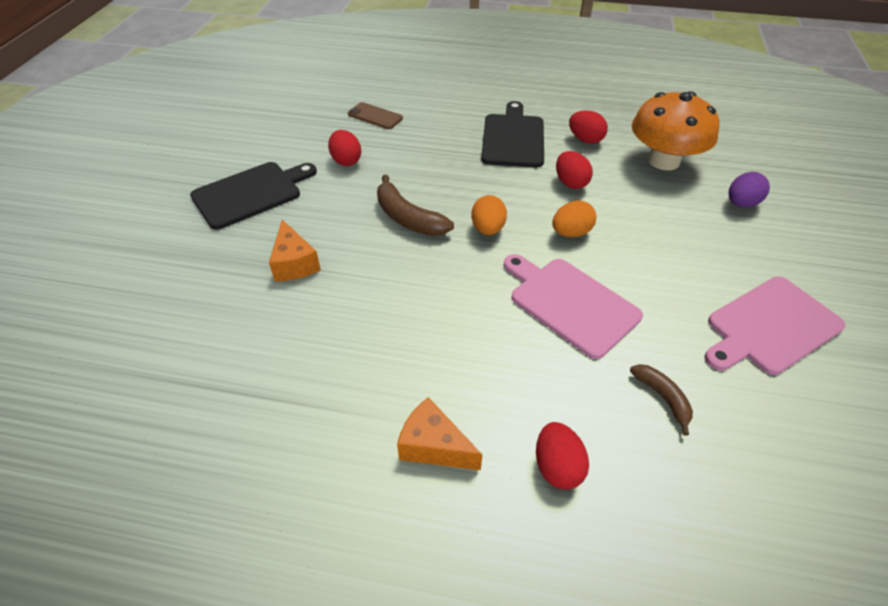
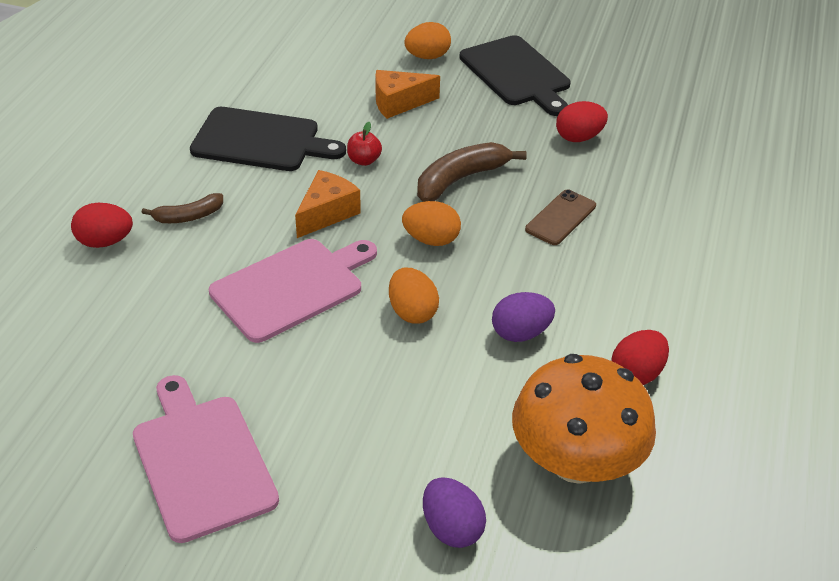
camera: 95 degrees right, 5 degrees down
(212, 250) = (427, 57): none -> orange egg
(375, 116) = (687, 164): brown phone -> brown phone (561, 218)
(388, 278) = (364, 160): none -> red apple
(434, 446) = (156, 175): orange cheese -> orange cheese (327, 213)
(513, 138) = (637, 291): black cutting board -> black cutting board (261, 141)
(570, 183) = (520, 333): red egg -> purple egg
(662, 398) = (143, 330): brown banana -> brown banana (188, 216)

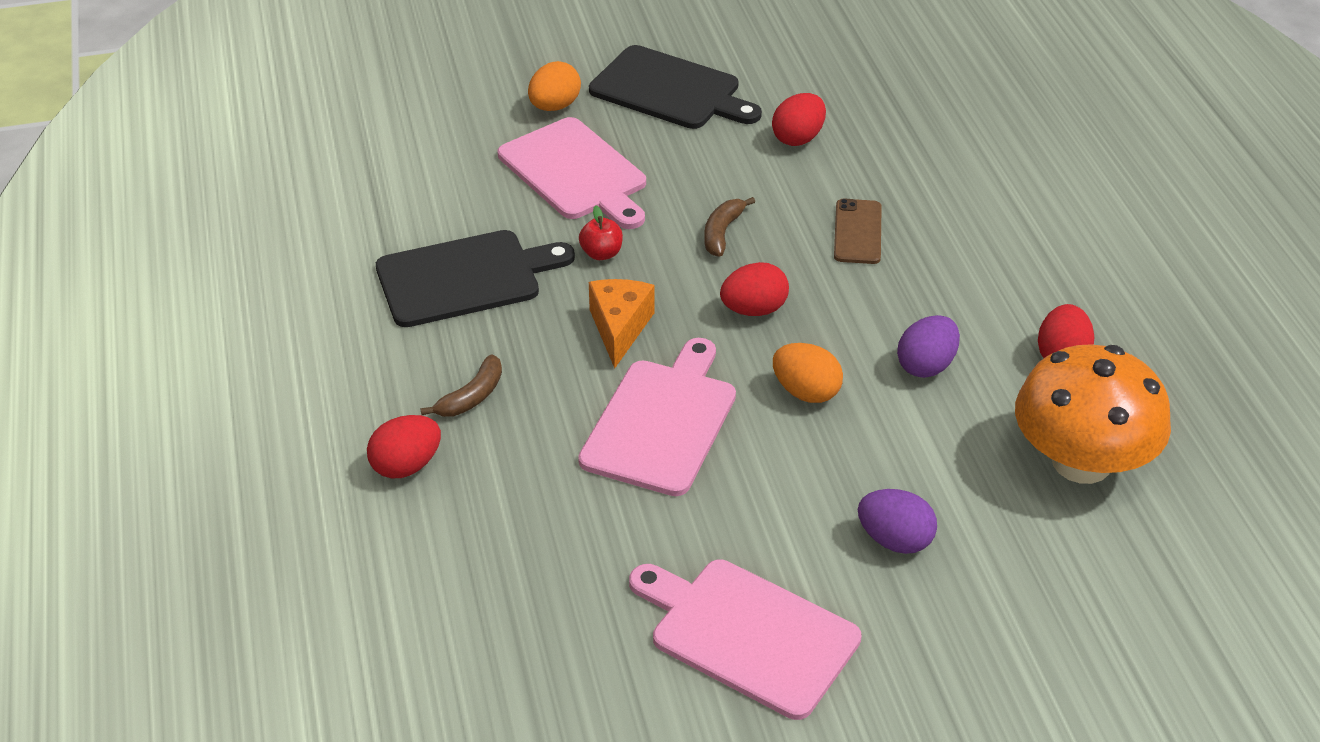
camera: 30 degrees left, 0 degrees up
(399, 103) = (575, 173): orange cheese -> pink cutting board
(431, 240) = (754, 310): orange egg -> red egg
(452, 528) = (1032, 575): purple egg -> purple egg (895, 540)
(460, 179) = (722, 233): brown banana -> brown banana, size x0.60

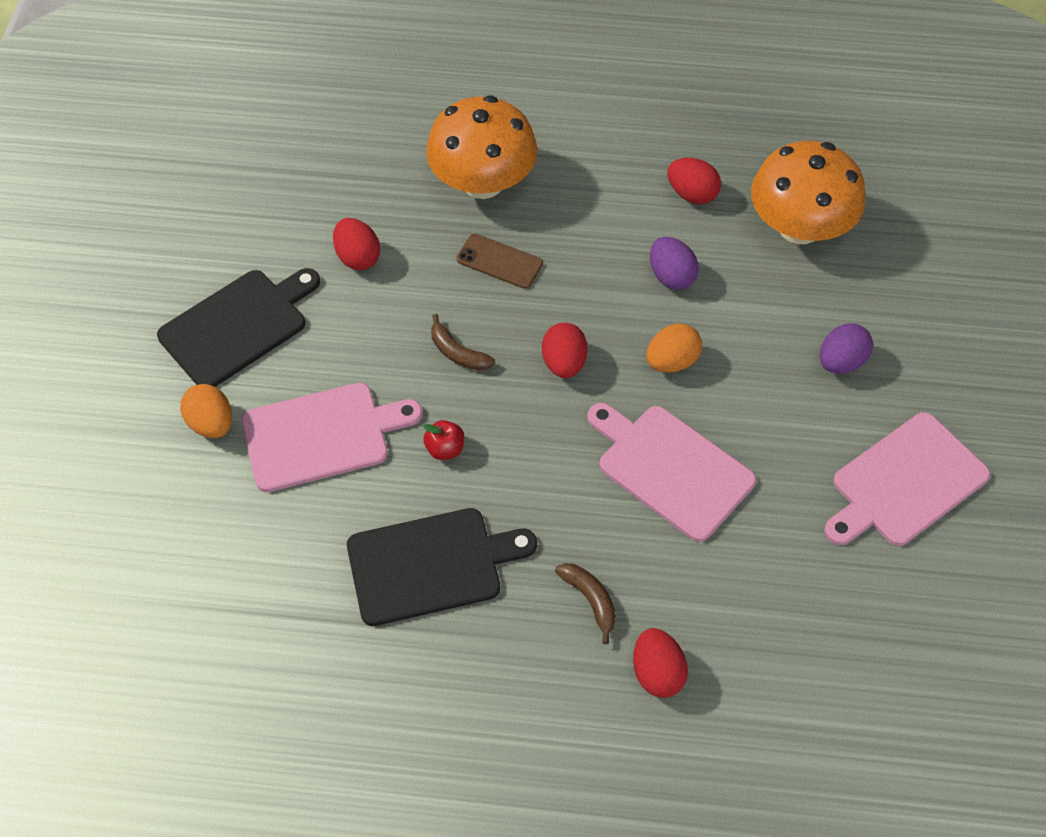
camera: 70 degrees left, 15 degrees up
(465, 278) = (431, 565): black cutting board -> black cutting board turned 75 degrees clockwise
(619, 328) = (547, 464): orange cheese -> none
(956, 194) = (483, 182): none -> orange mushroom

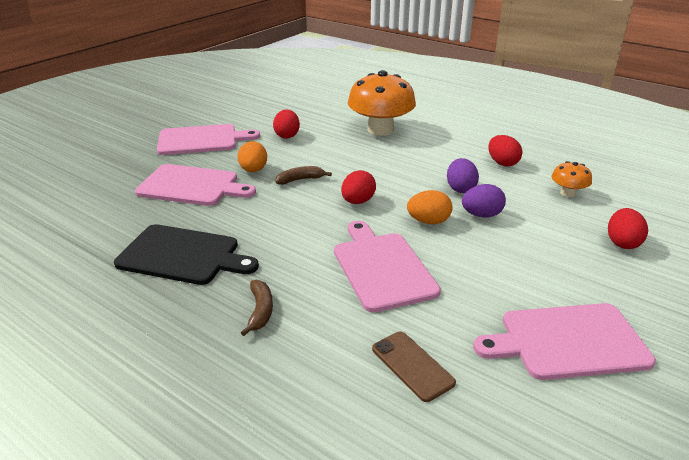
camera: 30 degrees right, 25 degrees down
(211, 423) = (146, 165): orange egg -> orange egg (253, 170)
(238, 326) = (201, 140): black cutting board -> pink cutting board
(445, 449) = (250, 212): red apple -> none
(458, 352) = (300, 180): brown banana -> brown banana turned 90 degrees clockwise
(499, 261) = (360, 156): brown phone -> brown phone (412, 365)
(657, 672) = (265, 372): red egg -> red egg (622, 243)
(799, 227) = (568, 193): orange mushroom -> orange mushroom, size x0.47
(841, 362) = (556, 259): purple egg -> purple egg (481, 215)

